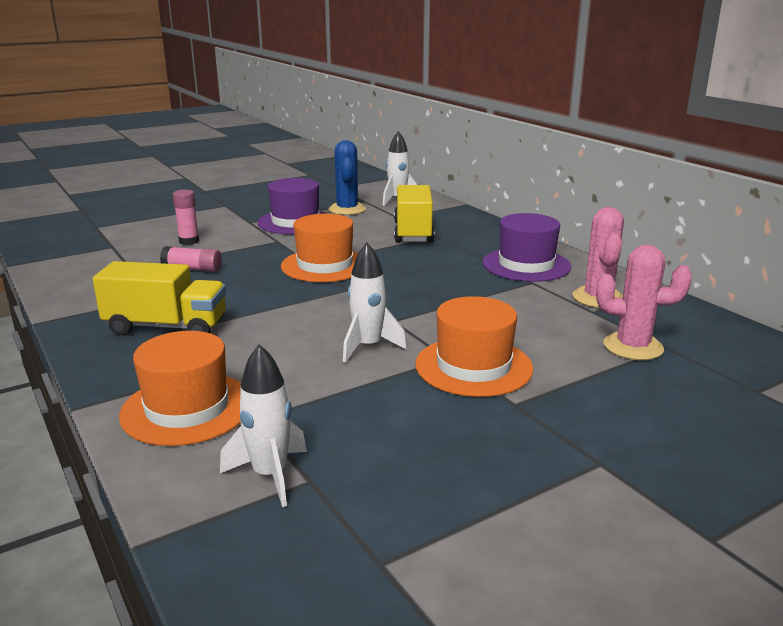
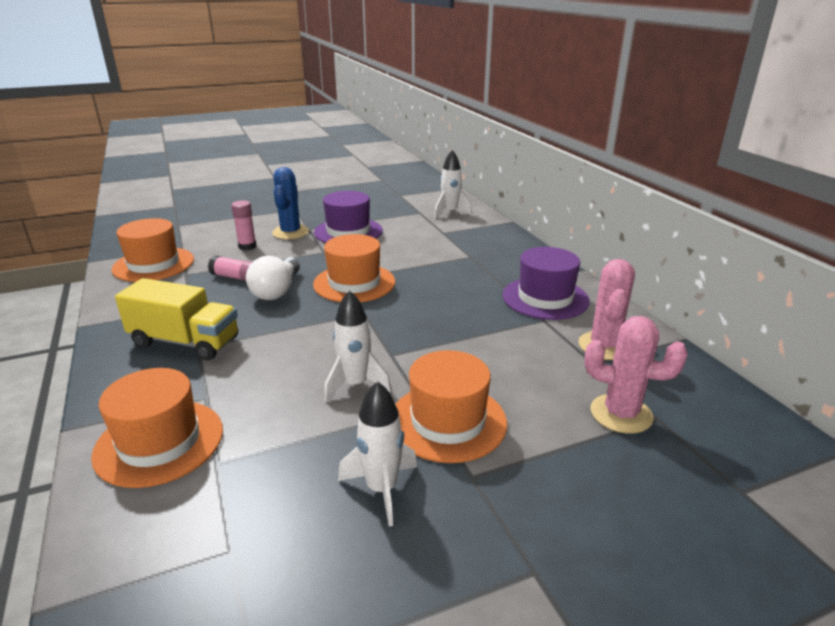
camera: 10 degrees right, 5 degrees up
(89, 263) = (153, 264): none -> orange hat
(244, 277) = (277, 291): none -> white light bulb
(270, 475) = (197, 539): white rocket -> white rocket (381, 489)
(347, 209) = (400, 221): blue cactus -> blue cactus (290, 232)
(413, 232) = (450, 251): yellow truck -> none

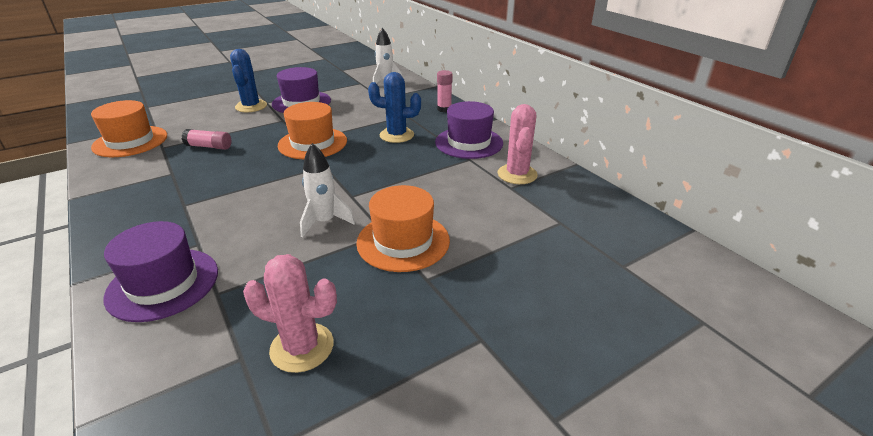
camera: 10 degrees left, 5 degrees up
(159, 442) = (163, 284): orange hat -> purple hat
(185, 342) = (171, 202): yellow truck -> none
(247, 246) = (214, 120): pink glue stick -> pink glue stick (444, 109)
(277, 291) = (246, 154): white light bulb -> none
(381, 489) = (357, 297): white rocket -> none
(456, 281) = (396, 135): none -> blue cactus
(621, 414) = (533, 222): pink cactus -> pink cactus (302, 347)

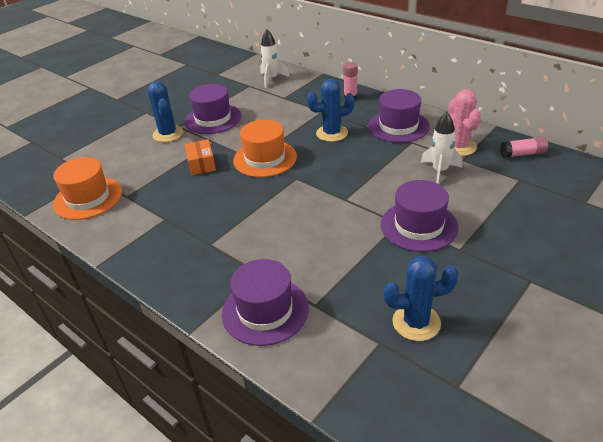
camera: 15 degrees left, 5 degrees up
(209, 147) = (172, 185): pink glue stick -> pink glue stick (522, 154)
(252, 135) = (201, 164): none -> orange box
(302, 347) = (416, 322): pink cactus -> blue cactus
(325, 222) = (344, 226): white rocket -> white rocket (440, 171)
(403, 241) = (419, 226): orange hat -> purple hat

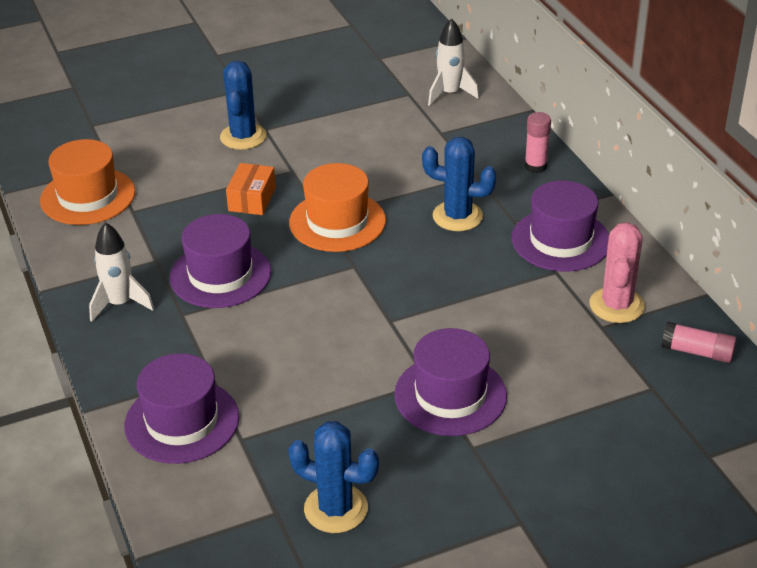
camera: 25 degrees right, 0 degrees up
(213, 119) = (317, 133): purple hat -> purple hat (220, 275)
(440, 171) = (552, 331): white rocket -> white rocket (120, 304)

